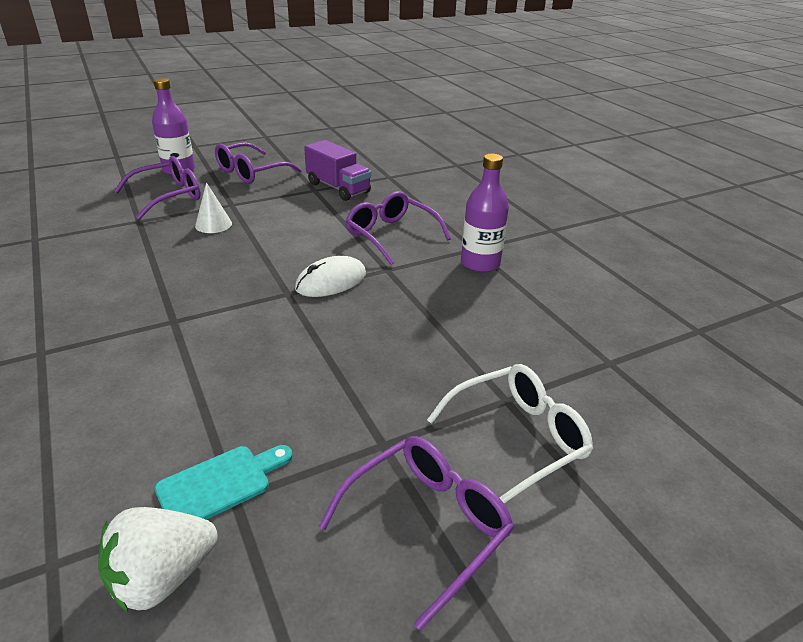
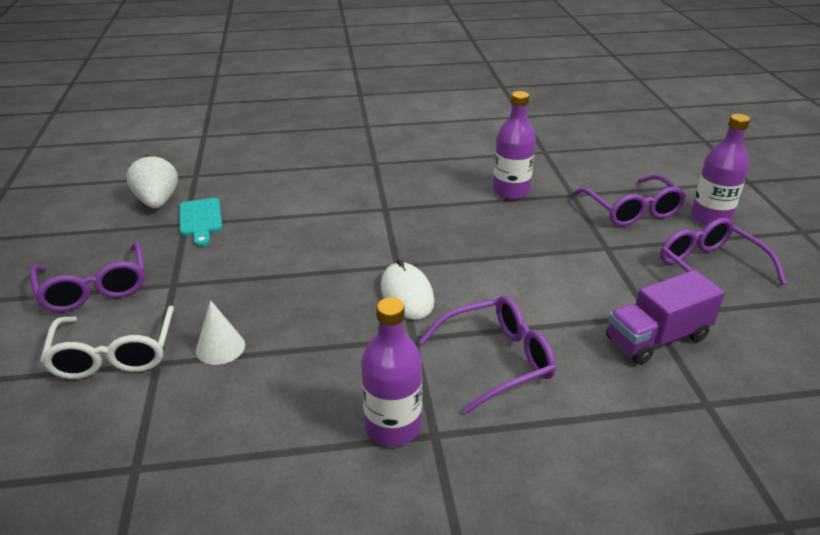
camera: 110 degrees right, 0 degrees up
(131, 250) = (511, 191): none -> purple bottle
(213, 224) = (555, 234): white cone -> white cone (220, 347)

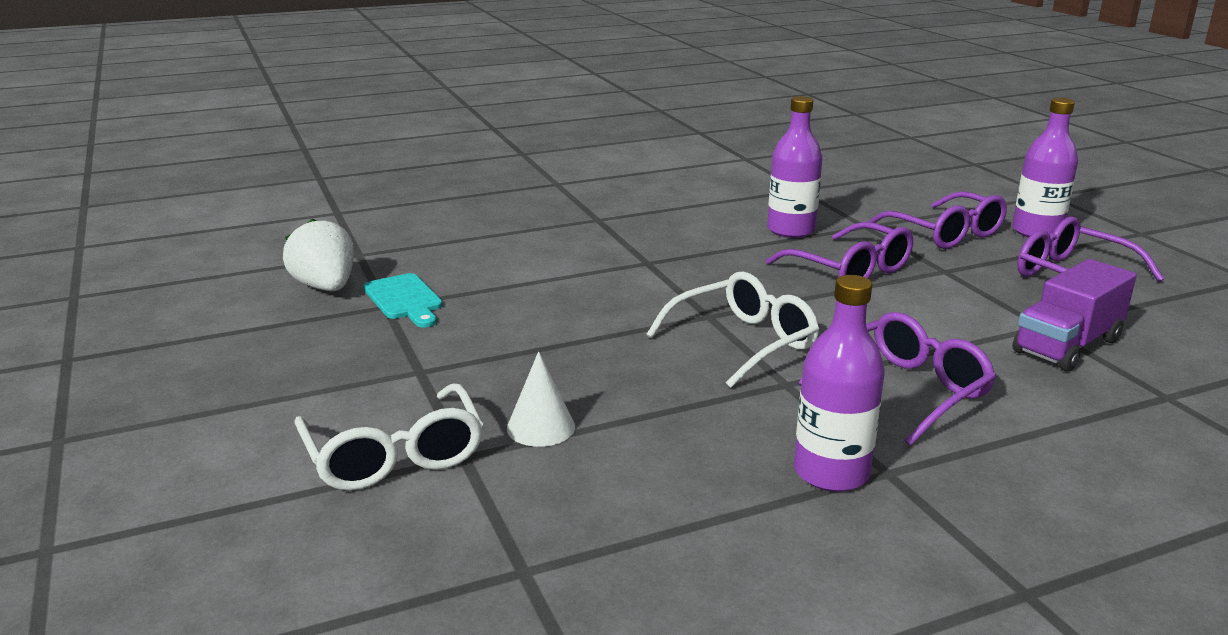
camera: 15 degrees left, 10 degrees down
(94, 289) = (307, 390): purple glasses -> purple glasses (850, 270)
(407, 294) = (743, 342): white mouse -> white glasses

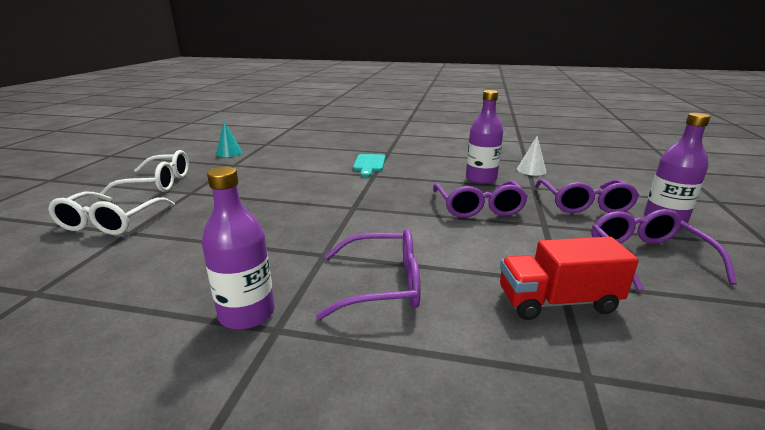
camera: 35 degrees right, 0 degrees up
(325, 287) = (229, 153): white strawberry -> turquoise cone
(405, 299) = (245, 164): turquoise cutting board -> turquoise cutting board (369, 164)
(541, 427) = (179, 232): white cone -> white cone (531, 170)
(743, 342) = (345, 225): white glasses -> white glasses (158, 183)
(1067, 346) = (557, 301): purple truck -> red truck

